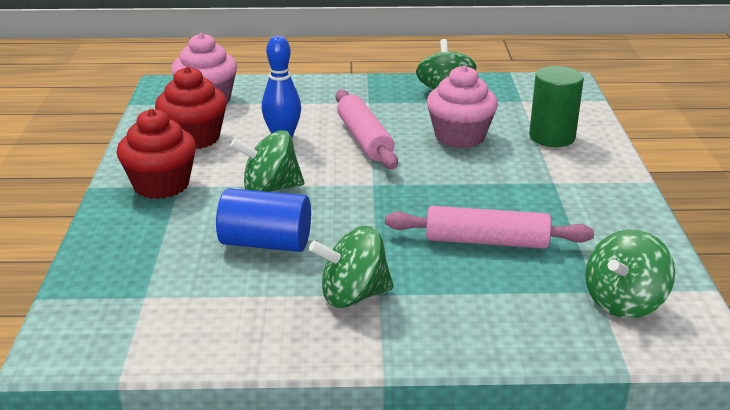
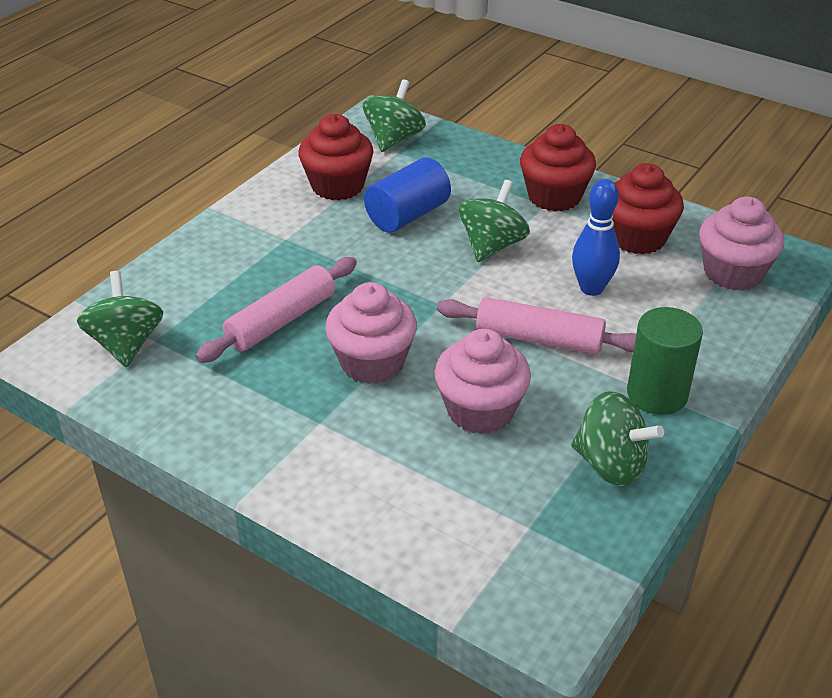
camera: 125 degrees right, 10 degrees up
(253, 305) = (337, 186): none -> red cupcake
(353, 295) = (297, 227): green spinning top -> green spinning top (394, 139)
(473, 186) = (372, 362): none -> pink cupcake
(552, 137) = (408, 486): green cylinder -> green cylinder (657, 394)

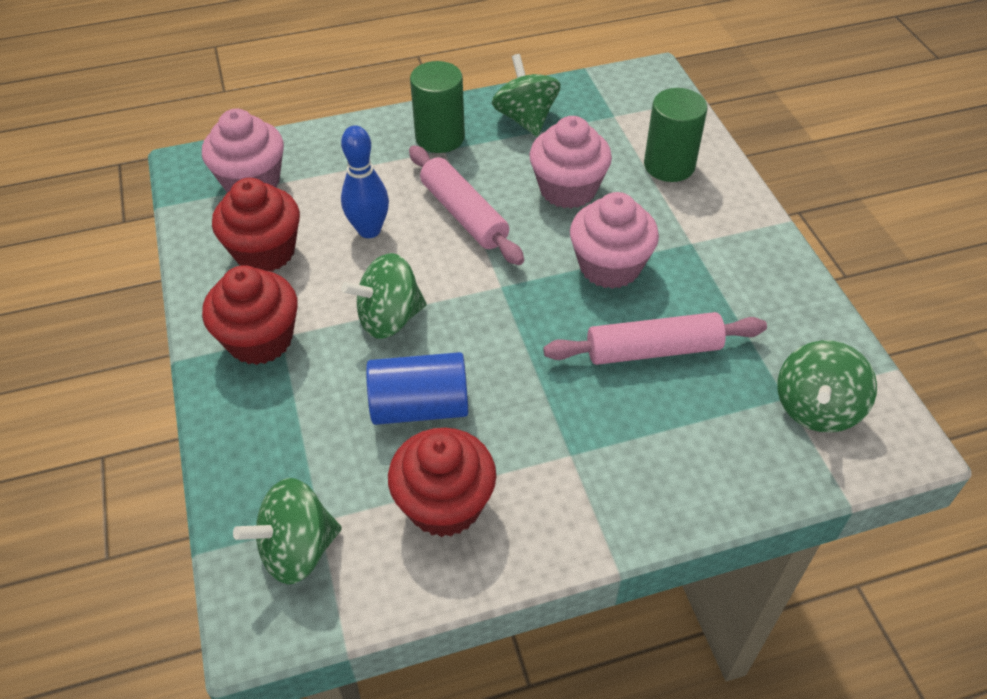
camera: 140 degrees left, 10 degrees up
(410, 494) = (669, 165): none -> green cylinder

